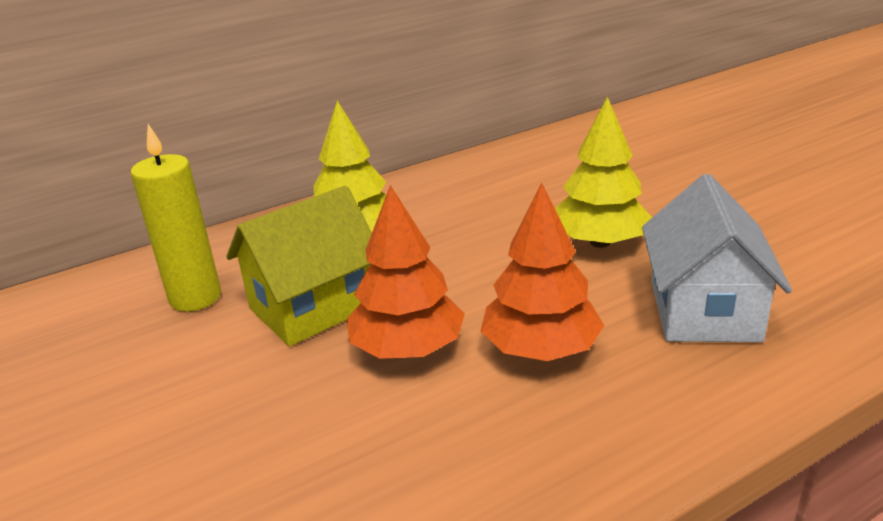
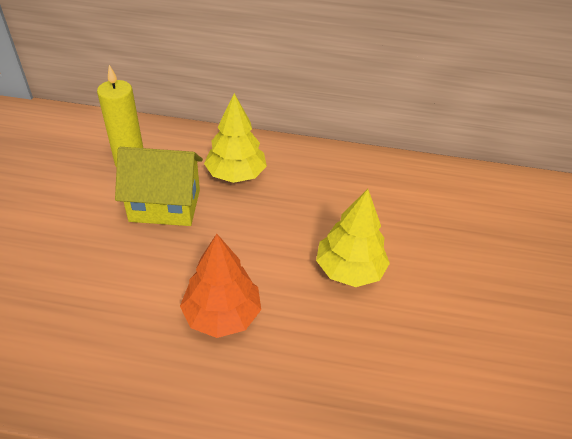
camera: 35 degrees right, 15 degrees up
(407, 348) = (169, 263): orange tree -> none
(703, 310) = (335, 361): white house -> none

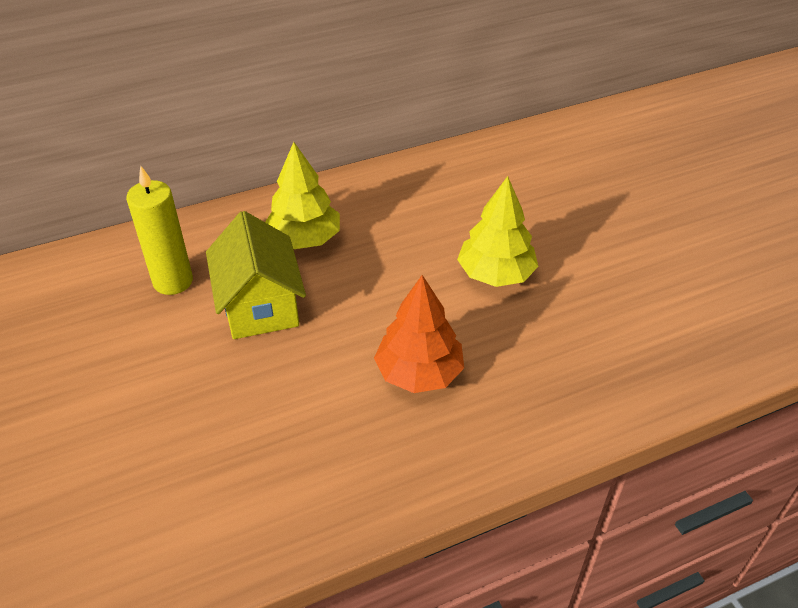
camera: 30 degrees left, 0 degrees up
(165, 205) = (260, 305): yellow house -> yellow house turned 75 degrees counterclockwise

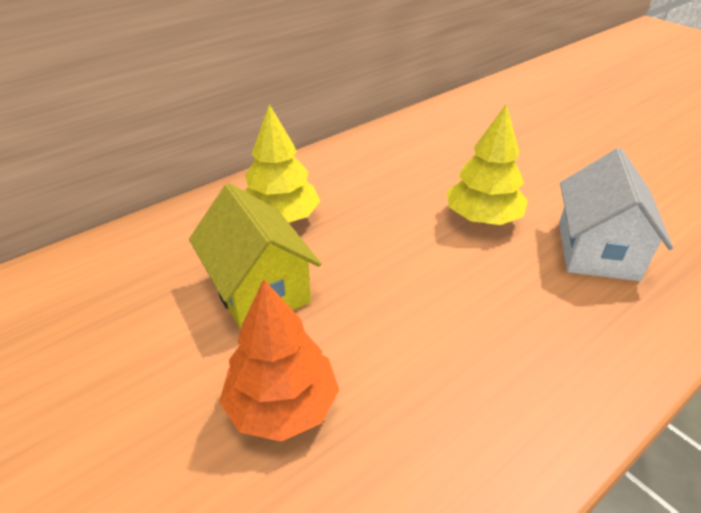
camera: 15 degrees left, 5 degrees down
(173, 281) = (151, 282): yellow candle -> none
(419, 373) = (461, 325): orange tree -> orange tree (282, 406)
(589, 329) = (597, 250): none -> white house

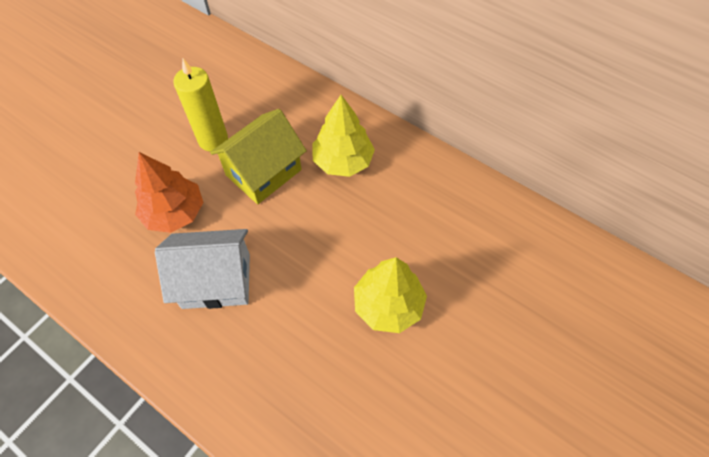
camera: 75 degrees right, 20 degrees up
(163, 339) = (213, 140): none -> yellow candle
(597, 250) = (369, 405): white house -> white house (216, 280)

